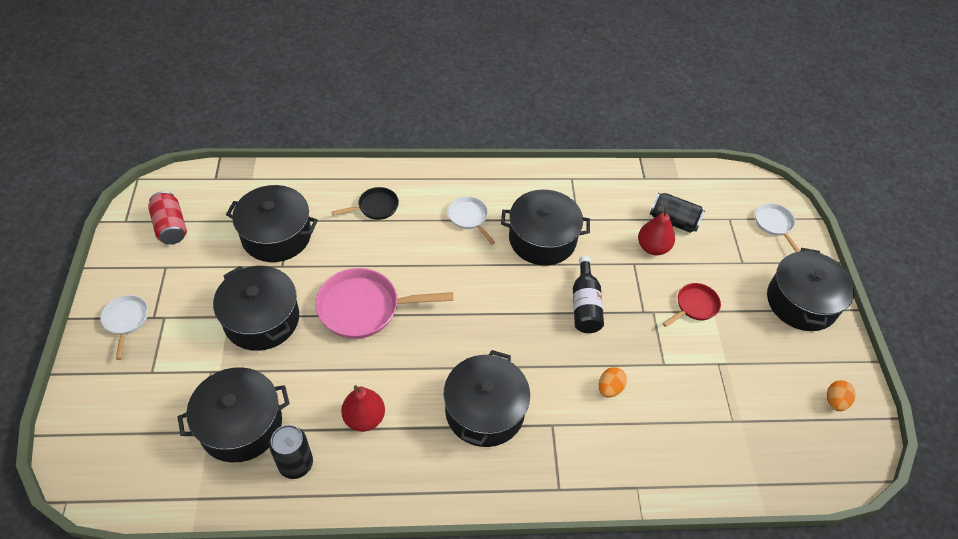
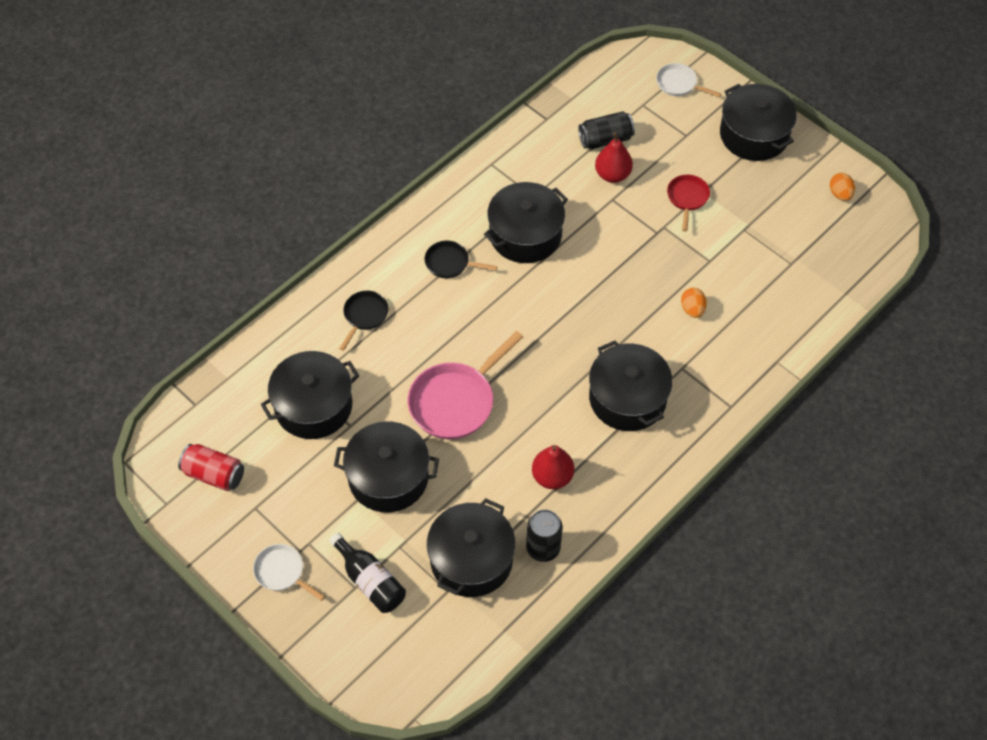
camera: 40 degrees left, 5 degrees up
(469, 218) = (450, 263): white pan -> black pan
(585, 305) = (612, 262): black bottle -> black bottle (370, 581)

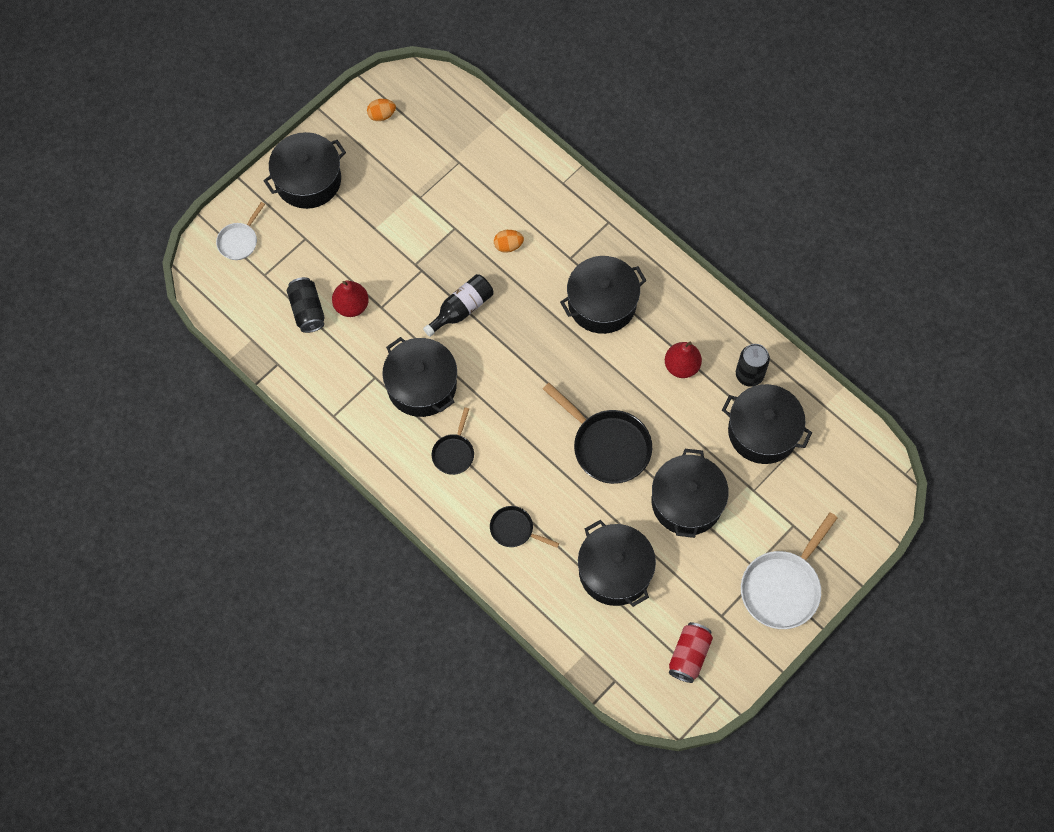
camera: 90 degrees left, 10 degrees up
(282, 572) = (782, 587): white pan -> white pan, size x1.83
(370, 581) = (787, 513): black bottle -> black bottle (462, 309)
(455, 401) = (607, 446): pink pan -> black pan
(687, 198) = (382, 242): red pan -> none

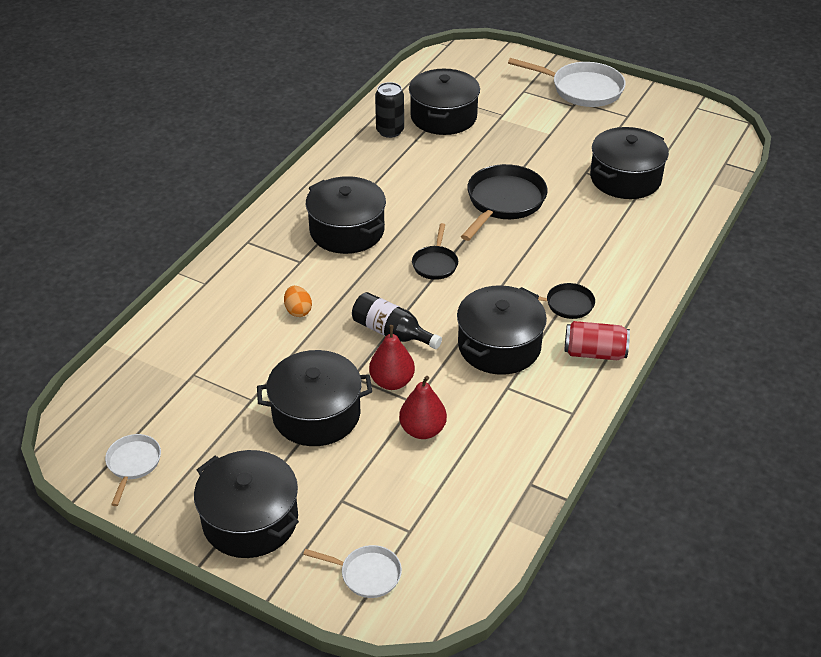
camera: 105 degrees left, 25 degrees down
(307, 310) = (445, 472): black can -> none
(381, 115) = (133, 464): orange egg -> white pan
(514, 529) = (623, 246): black pan -> black pan (435, 264)
(681, 366) = (398, 170): red pear -> red pear (392, 382)
(687, 502) = (534, 148): black pot -> black pot (316, 414)
(689, 655) = (674, 127): red can -> red can (594, 353)

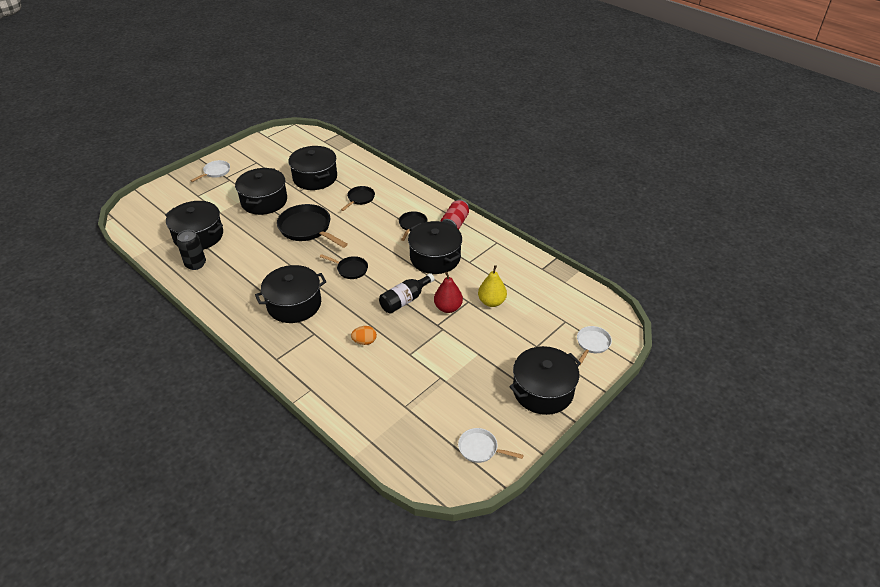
camera: 75 degrees left, 0 degrees up
(316, 414) = (464, 347): black pot -> black pot (264, 201)
(422, 430) = (491, 302): red pear -> yellow pear
(582, 89) = (215, 172): white pan -> white pan, size x0.55
(600, 235) = (360, 199): none -> black pan

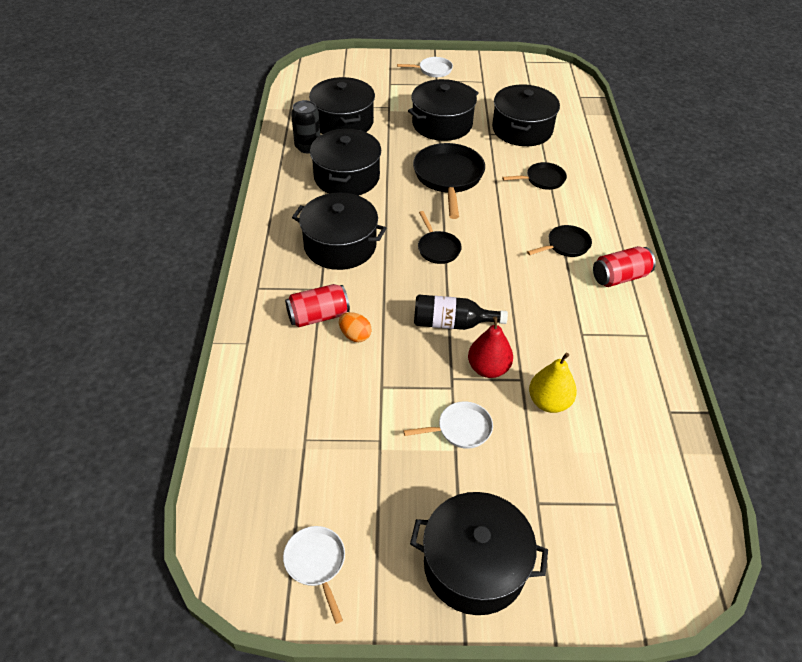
camera: 45 degrees right, 5 degrees up
(332, 347) = (318, 316): none -> red can
(435, 258) = (546, 300): black pot -> black pot (346, 177)
(592, 344) = (617, 566): white pan -> white pan (461, 429)

